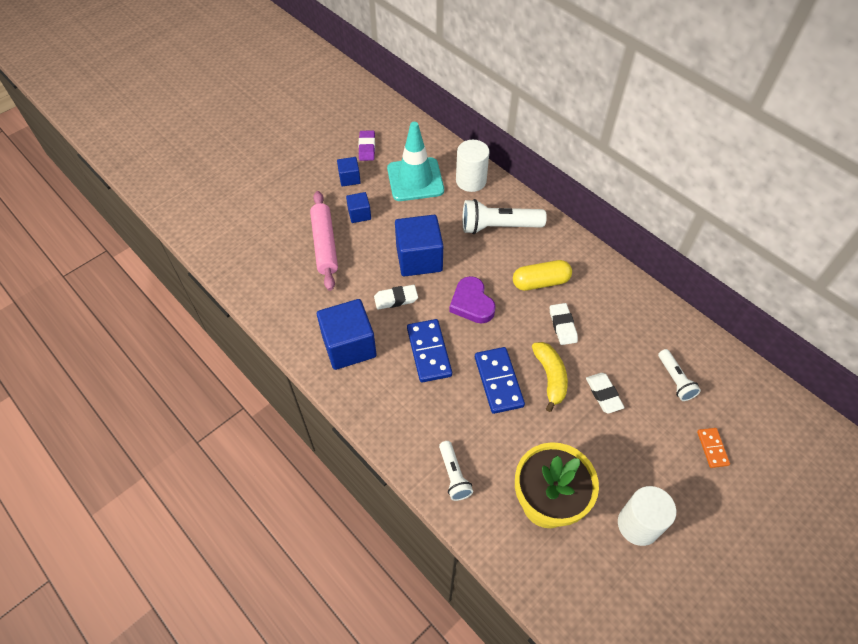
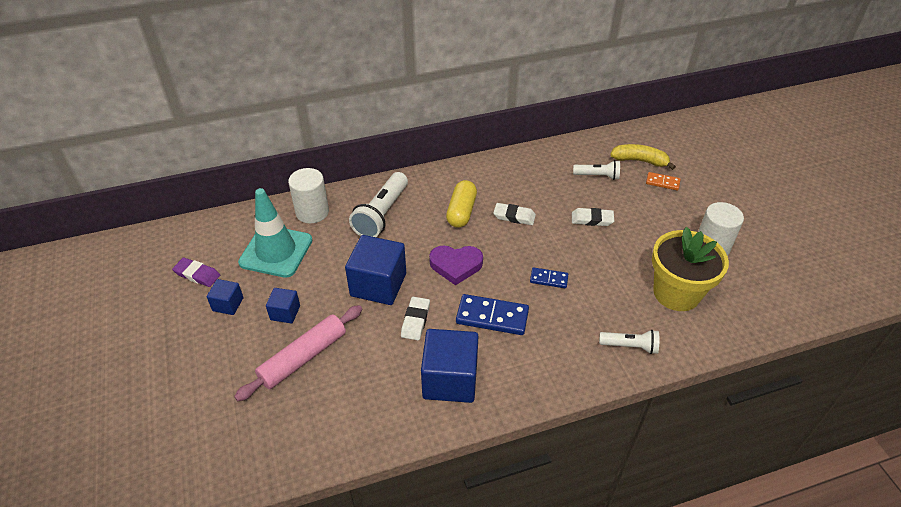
camera: 65 degrees left, 10 degrees down
(324, 244) = (303, 358): pink rolling pin -> pink rolling pin turned 60 degrees counterclockwise
(498, 381) = (548, 279): blue domino -> blue domino, size x0.56
(550, 377) = (561, 244): yellow banana -> yellow banana (639, 161)

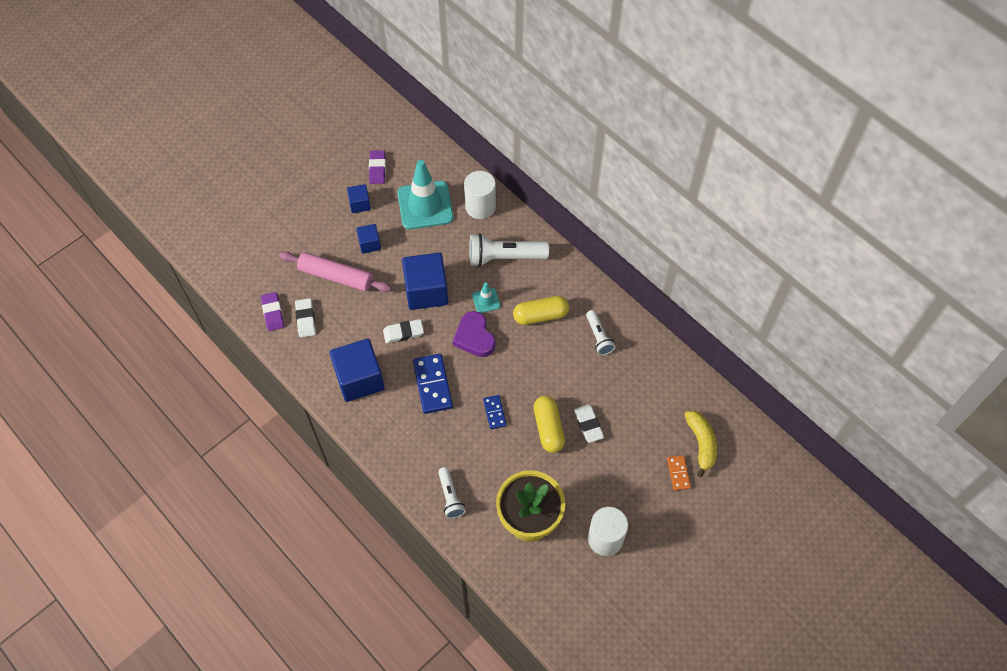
camera: 65 degrees right, 15 degrees up
(307, 440) = (273, 313): none -> purple eraser
(420, 243) = (486, 300): none -> turquoise traffic cone
(514, 216) = (557, 359): white eraser -> white eraser (305, 319)
(584, 247) = (548, 428): none -> yellow capsule
(597, 176) = (654, 411): white flashlight -> white flashlight (599, 337)

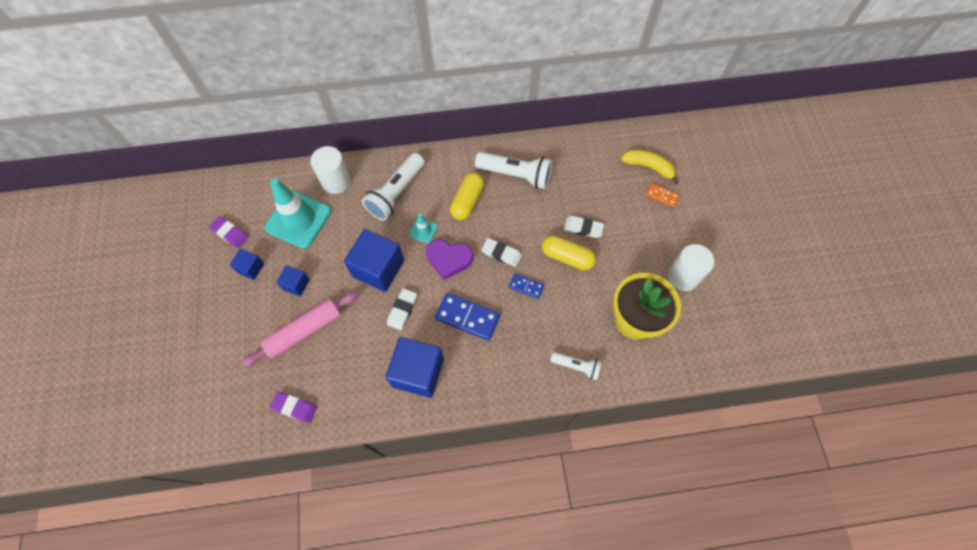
camera: 55 degrees left, 5 degrees up
(305, 319) = (324, 382): white eraser -> white eraser (501, 253)
(599, 337) = (516, 175): white flashlight -> white flashlight, size x1.73

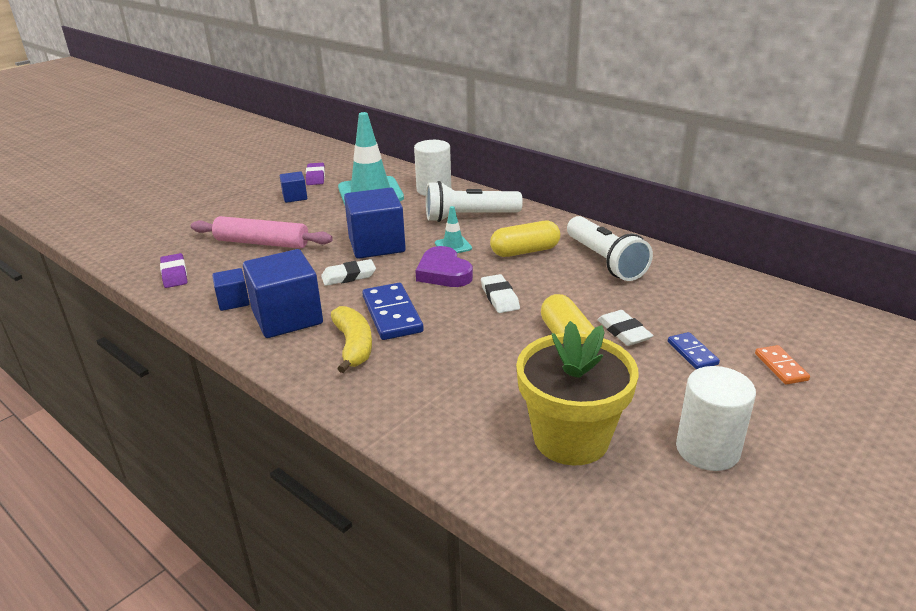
camera: 50 degrees right, 35 degrees down
(296, 284) = (305, 219): blue cube -> blue cube (233, 301)
(526, 287) = (485, 332): blue domino -> blue domino (692, 353)
(577, 366) = (433, 422): white flashlight -> none
(648, 167) = (794, 336): yellow banana -> yellow banana (353, 346)

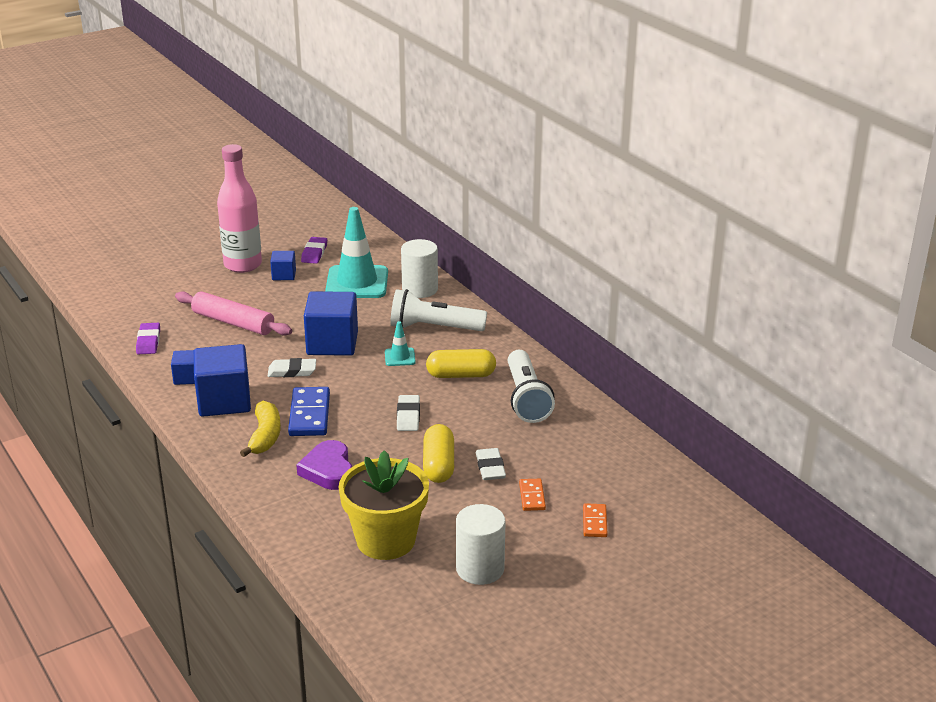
camera: 15 degrees right, 0 degrees up
(249, 195) = (243, 265): none -> pink bottle
(443, 273) = (375, 383): purple heart -> purple heart (328, 470)
(692, 353) = (532, 496): blue domino -> orange domino

